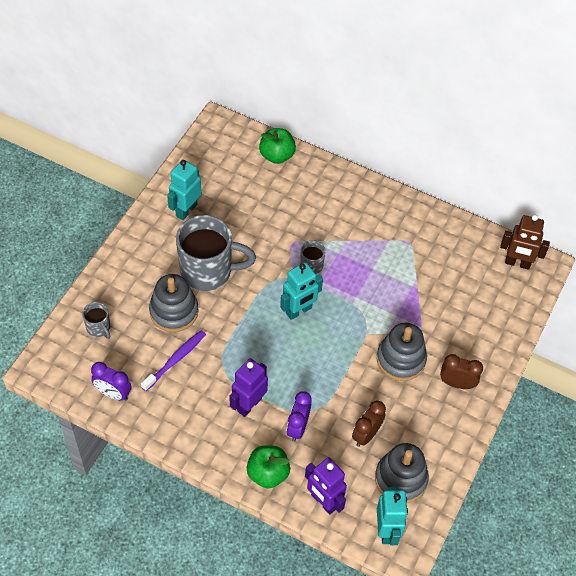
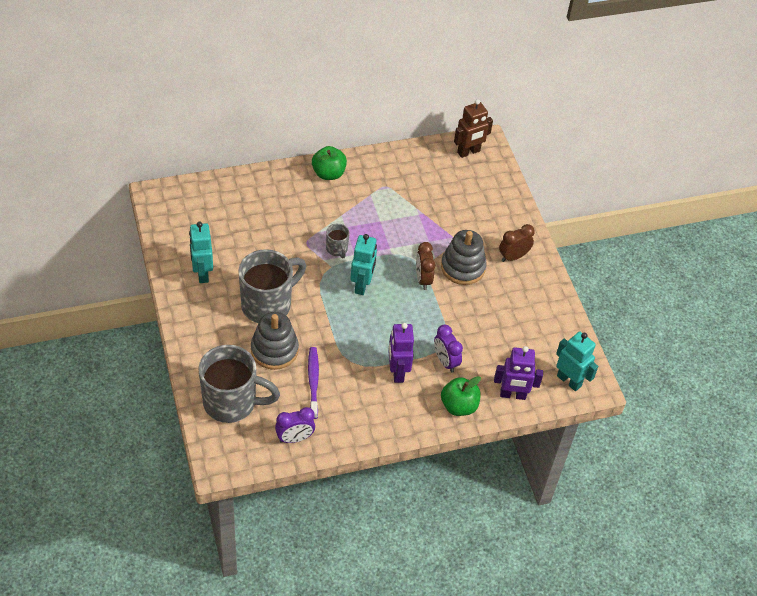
camera: 45 degrees left, 5 degrees down
(99, 328) = (232, 402): grey mug -> grey mug, size x2.19
(277, 155) = (227, 189): green apple -> green apple (328, 173)
(366, 434) = (493, 332): brown clock -> brown clock (423, 279)
(400, 479) = (543, 342): grey stacking toy -> none

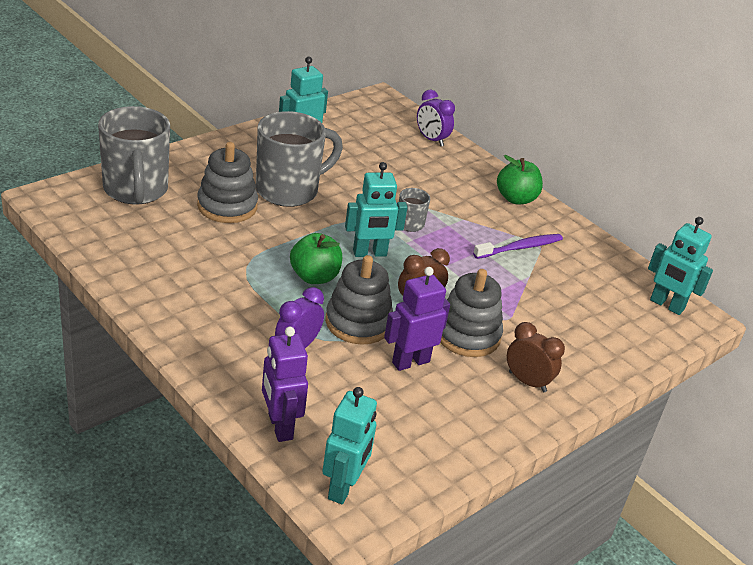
camera: 65 degrees right, 15 degrees down
(268, 304) = (289, 190): grey mug -> grey mug turned 60 degrees counterclockwise
(295, 438) = (106, 243): purple clock -> purple clock (431, 139)
(313, 382) = (198, 242): purple toothbrush -> purple toothbrush (520, 248)
(397, 372) = (253, 307): purple robot -> purple robot (410, 362)
(432, 320) = (358, 322): none -> grey stacking toy
(459, 406) = (229, 374): green apple -> green apple (314, 277)
(468, 152) = (666, 305): brown robot -> turquoise robot

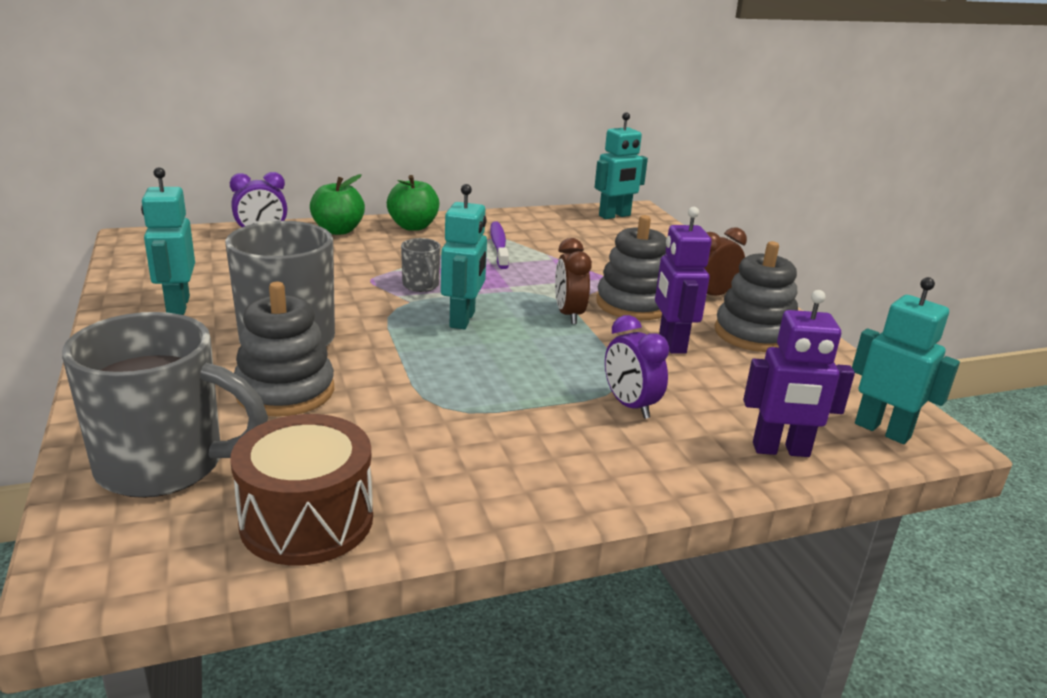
camera: 65 degrees left, 10 degrees down
(112, 244) = (307, 520): none -> brown drum
(314, 277) = (491, 363): green apple -> green apple (338, 230)
(358, 322) = (593, 356): grey stacking toy -> grey stacking toy (754, 334)

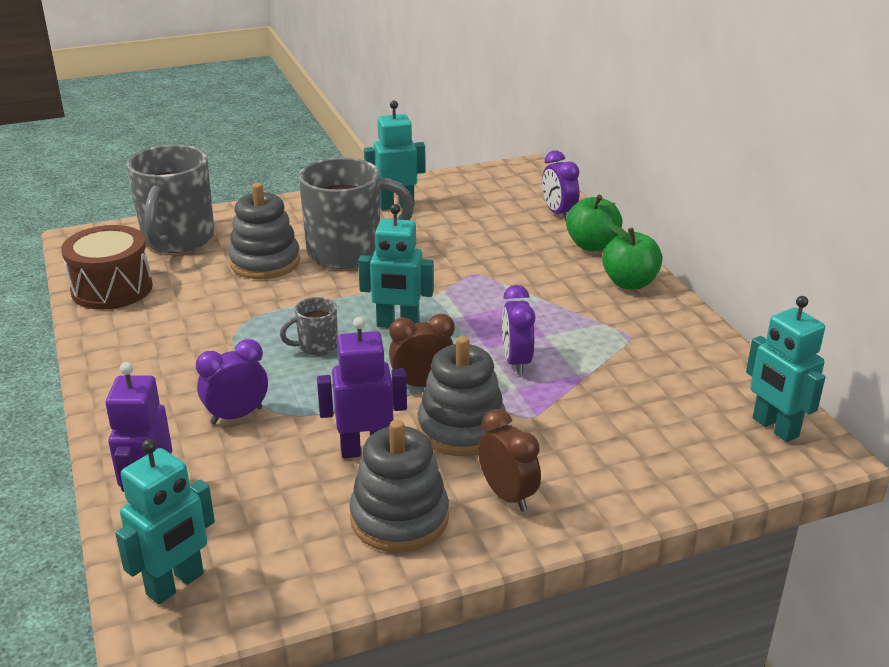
camera: 90 degrees right, 5 degrees up
(421, 286) = (468, 299): grey mug -> grey mug (316, 346)
(499, 246) = (599, 337): purple toothbrush -> none
(533, 277) = (516, 362): none -> purple clock

